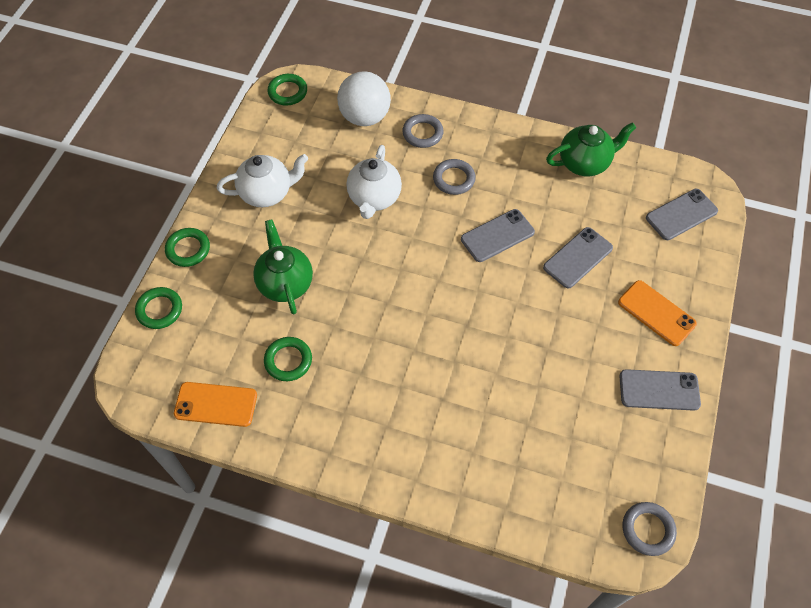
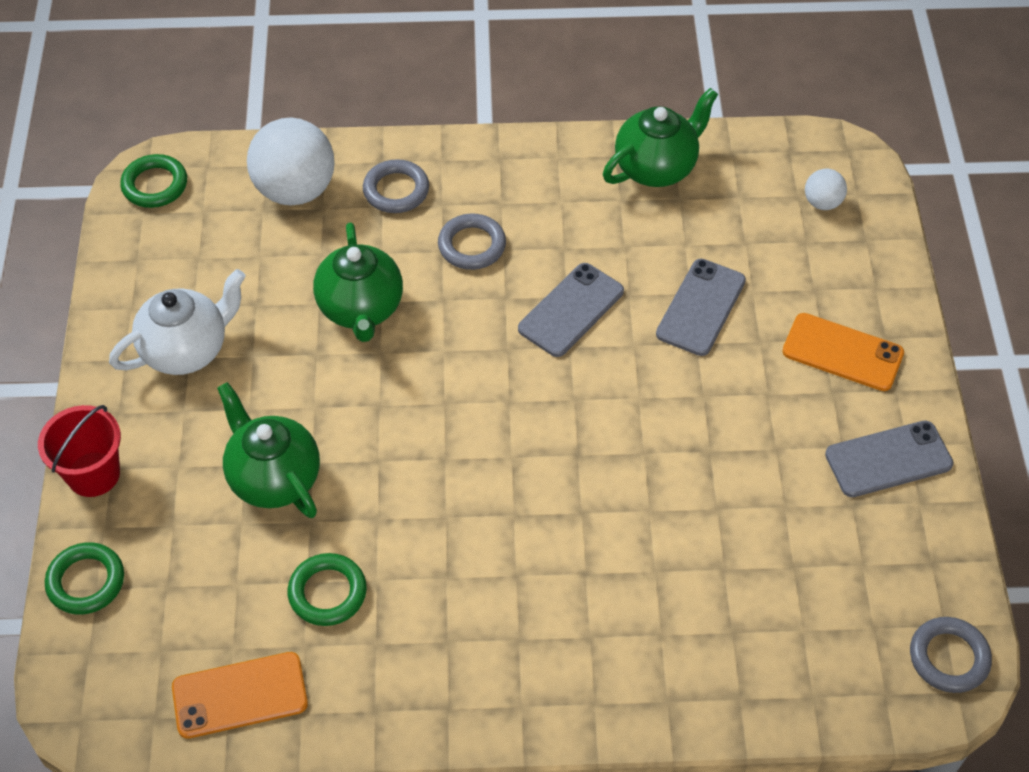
camera: 20 degrees left, 5 degrees down
(188, 249) = (93, 474): green ring -> red bucket
(374, 198) = (361, 309): white teapot -> green teapot
(681, 214) = (822, 203): grey phone -> white ball

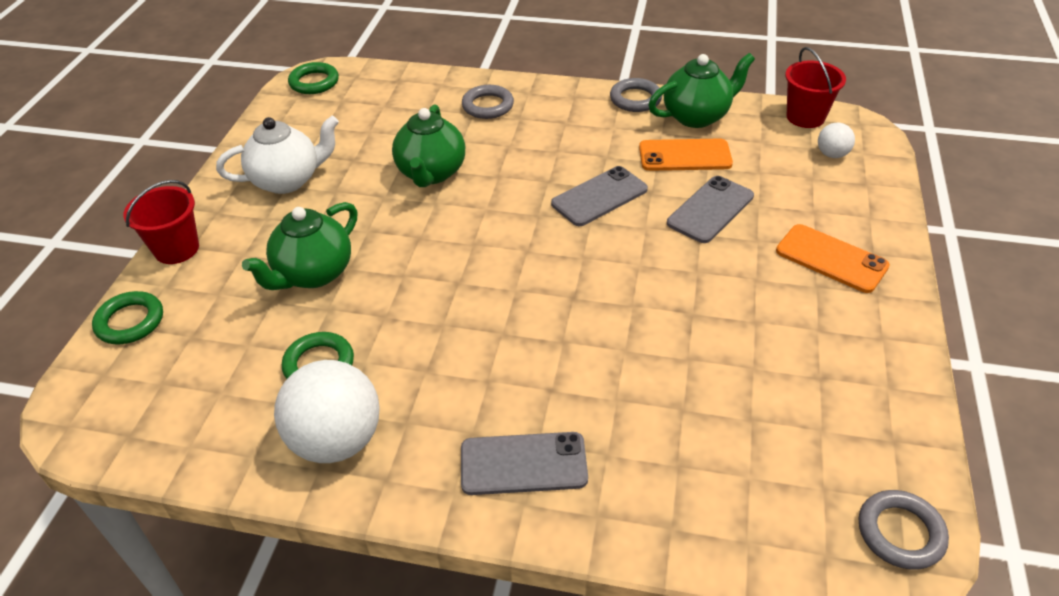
camera: 15 degrees right, 10 degrees down
(240, 695) = (208, 432): orange phone -> orange phone (685, 156)
(274, 478) = (313, 274): green teapot -> green teapot turned 120 degrees counterclockwise
(295, 190) = (413, 97): white ball -> white ball (337, 440)
(472, 245) = (533, 145): grey ring -> grey ring (635, 99)
(783, 149) = (805, 117): none -> red bucket
(888, 459) = (861, 346): grey phone -> grey phone (523, 463)

